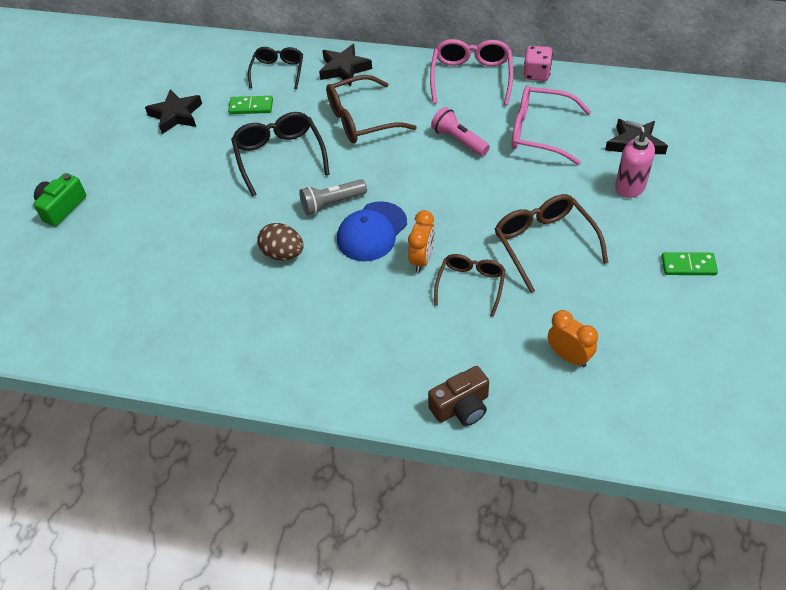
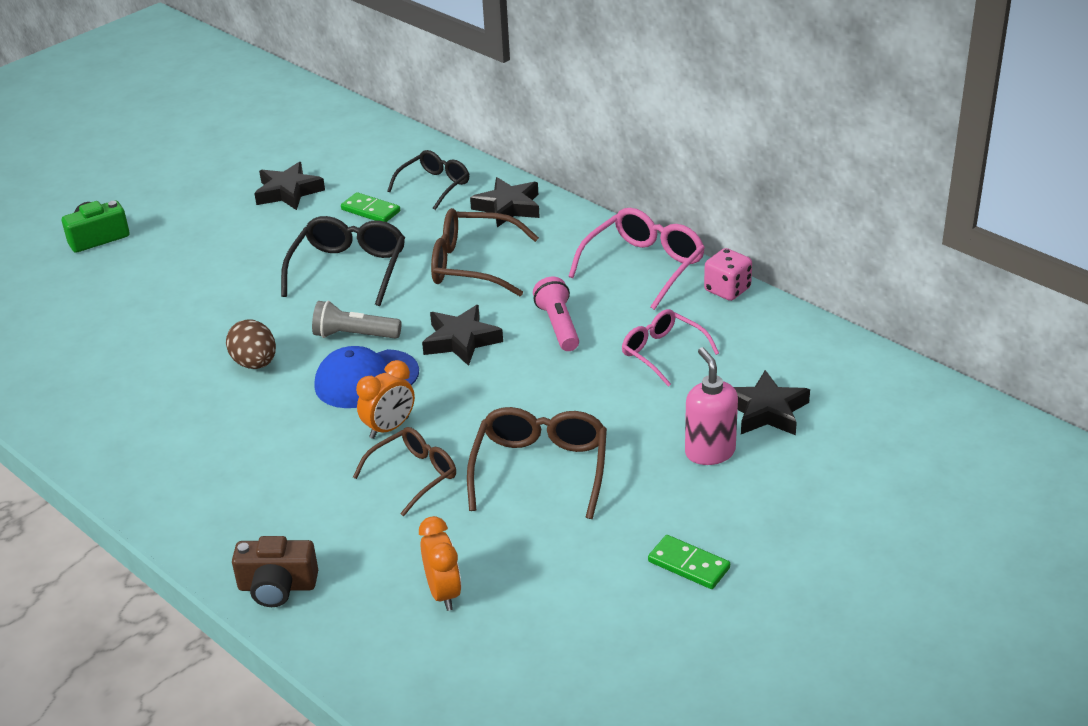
camera: 30 degrees right, 15 degrees down
(407, 177) = (461, 340): none -> black star
(539, 132) = (662, 353): pink glasses -> pink glasses, size x0.67

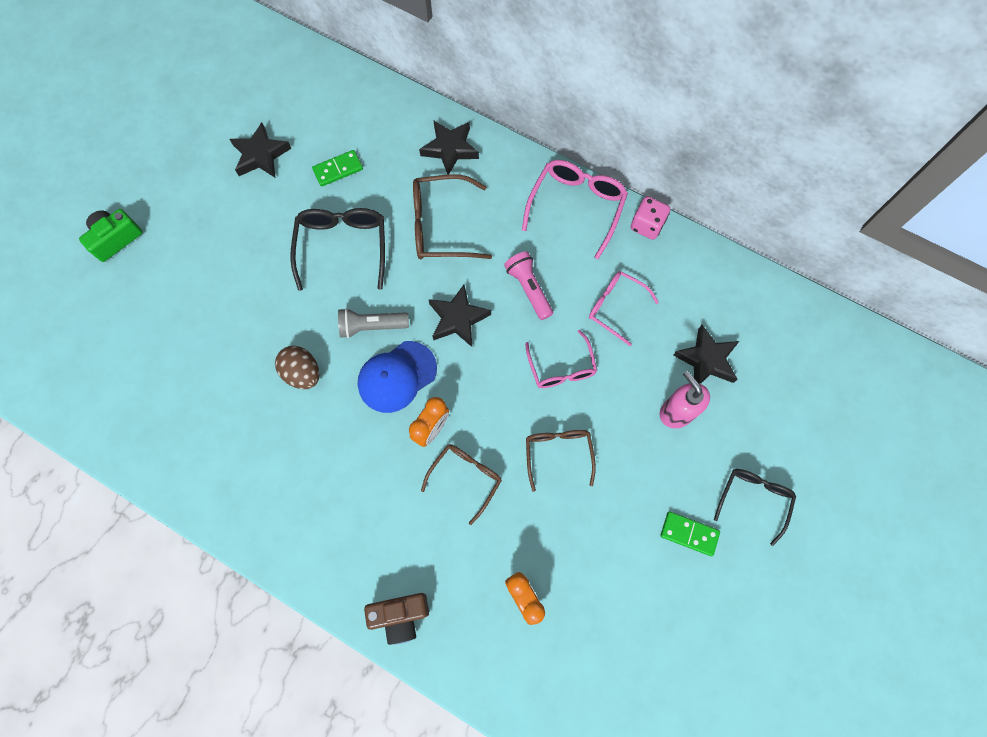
camera: 15 degrees left, 35 degrees up
(370, 210) = (338, 169): green domino -> green domino turned 45 degrees counterclockwise
(434, 185) = (381, 129): black glasses -> black glasses (753, 499)
(540, 469) = (558, 453): brown glasses -> brown glasses, size x0.67
(573, 396) = (561, 368): none -> pink glasses

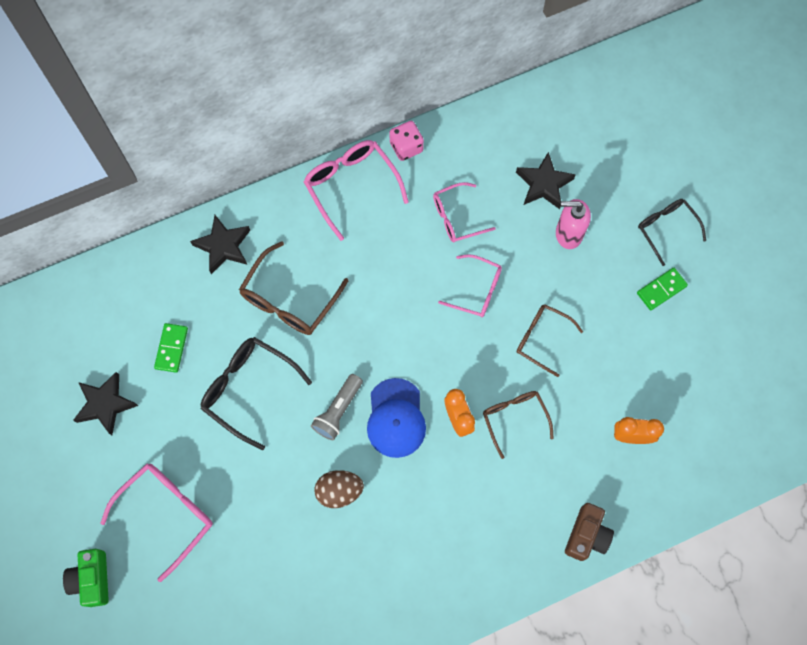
camera: 55 degrees left, 0 degrees up
(201, 256) = (167, 514): none -> pink glasses
(458, 319) = (380, 340): black star -> none
(528, 288) = (394, 269): pink flashlight -> none

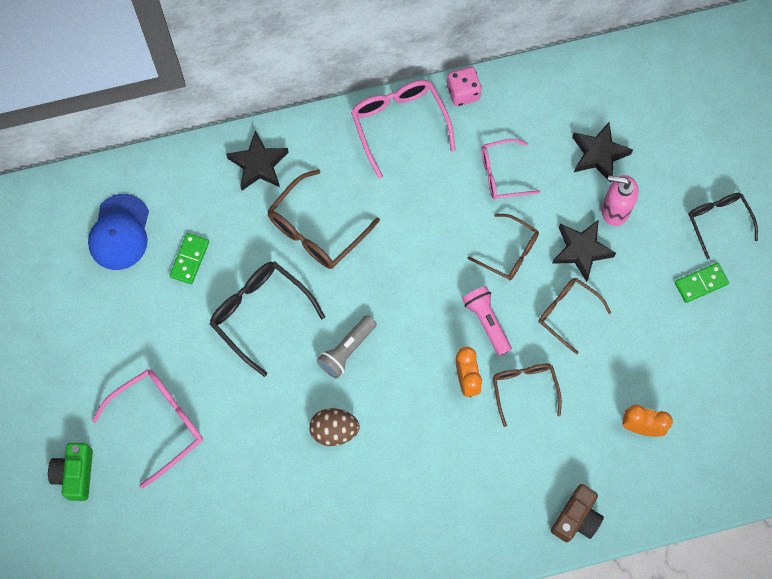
camera: 10 degrees right, 0 degrees up
(105, 404) = (115, 304): black star -> black star (581, 250)
(396, 418) = (404, 368): blue cap -> blue cap (119, 232)
(467, 360) = (486, 322): none -> pink flashlight
(477, 290) = (509, 252): pink glasses -> brown glasses

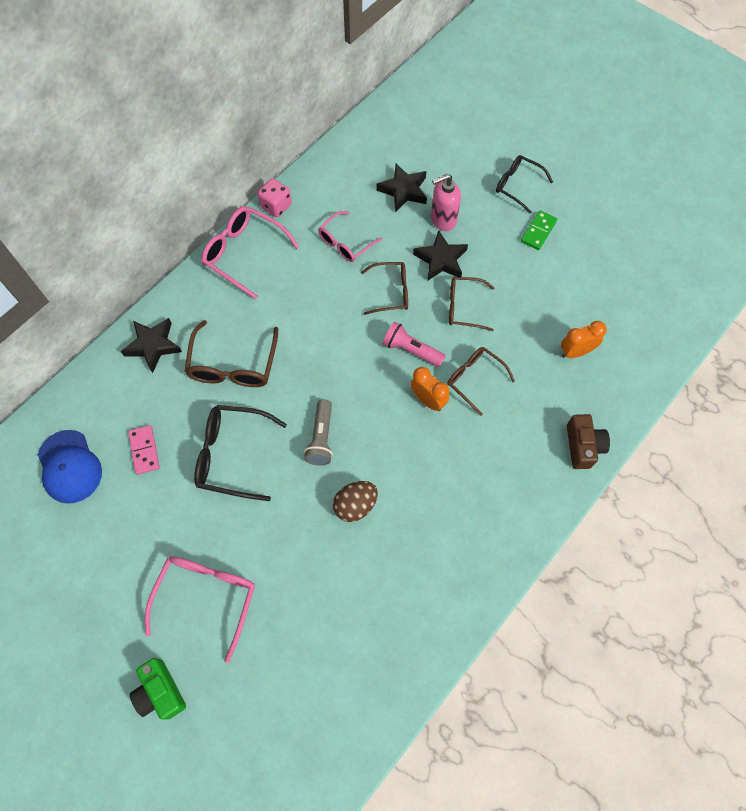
camera: 35 degrees left, 5 degrees down
(189, 259) = (144, 450): green domino -> pink domino

